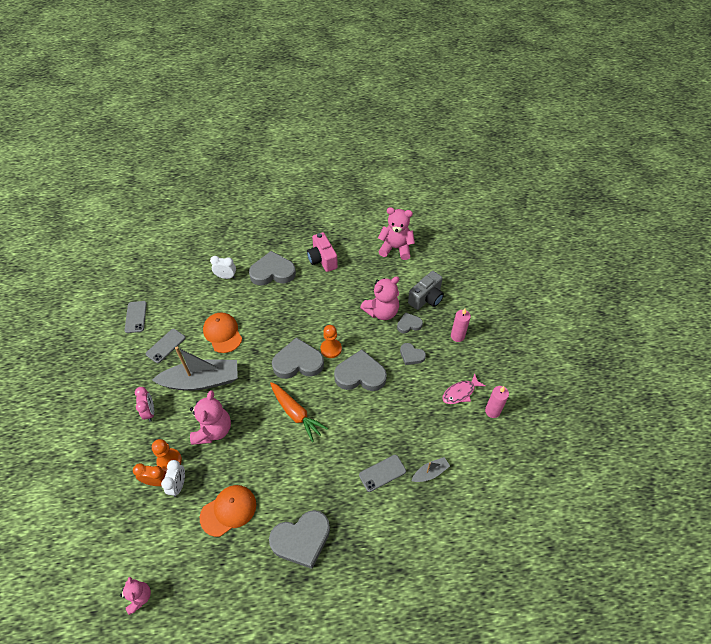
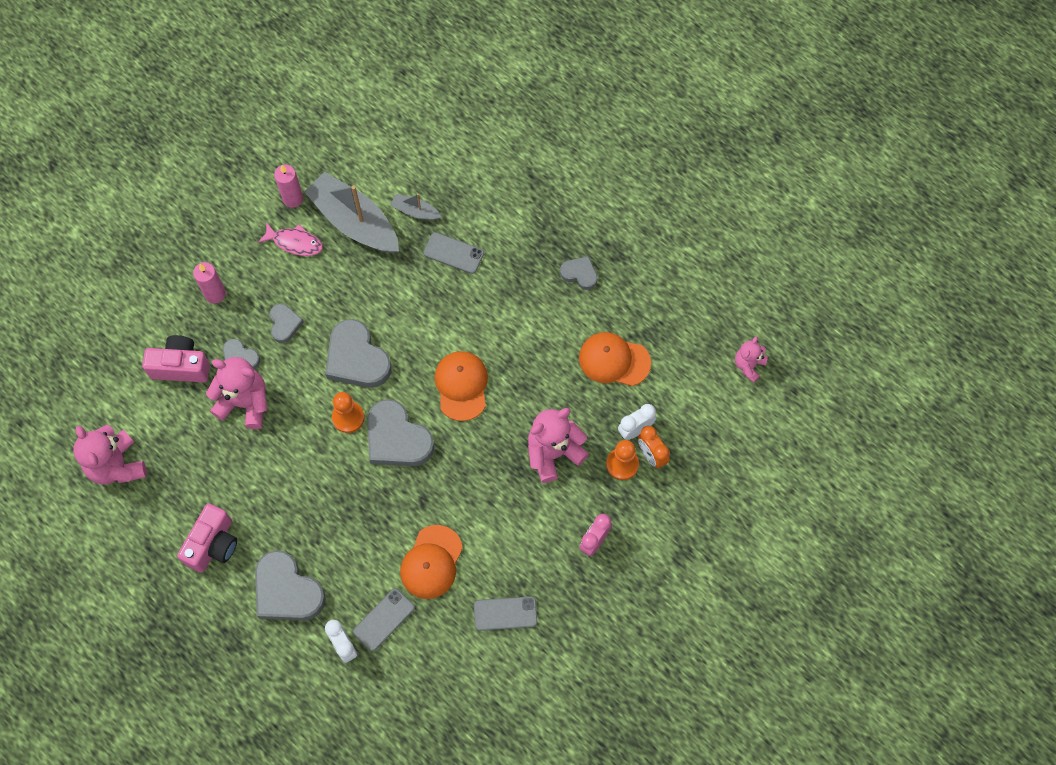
camera: 130 degrees left, 15 degrees up
(136, 317) = (500, 698): grey phone -> grey phone (384, 619)
(201, 381) = (511, 523): grey boat -> grey boat (354, 222)
(296, 413) = (461, 386): orange carrot -> orange cap
(301, 539) = (579, 274): grey heart -> grey heart, size x0.53
(426, 298) = (181, 366): grey camera -> pink camera

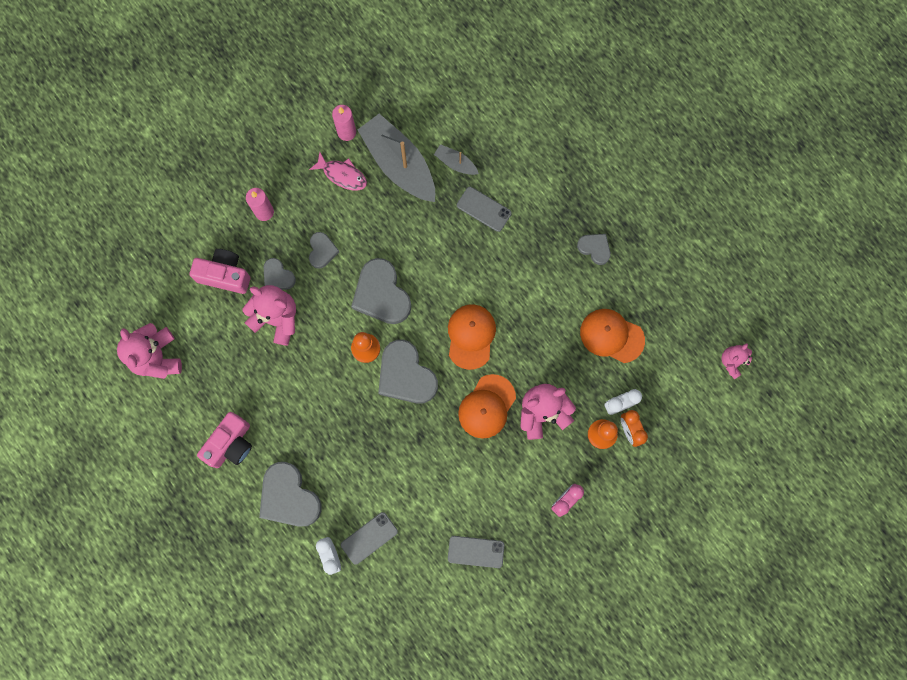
camera: 10 degrees right, 10 degrees up
(431, 562) = (418, 494): orange cap -> orange cap (487, 406)

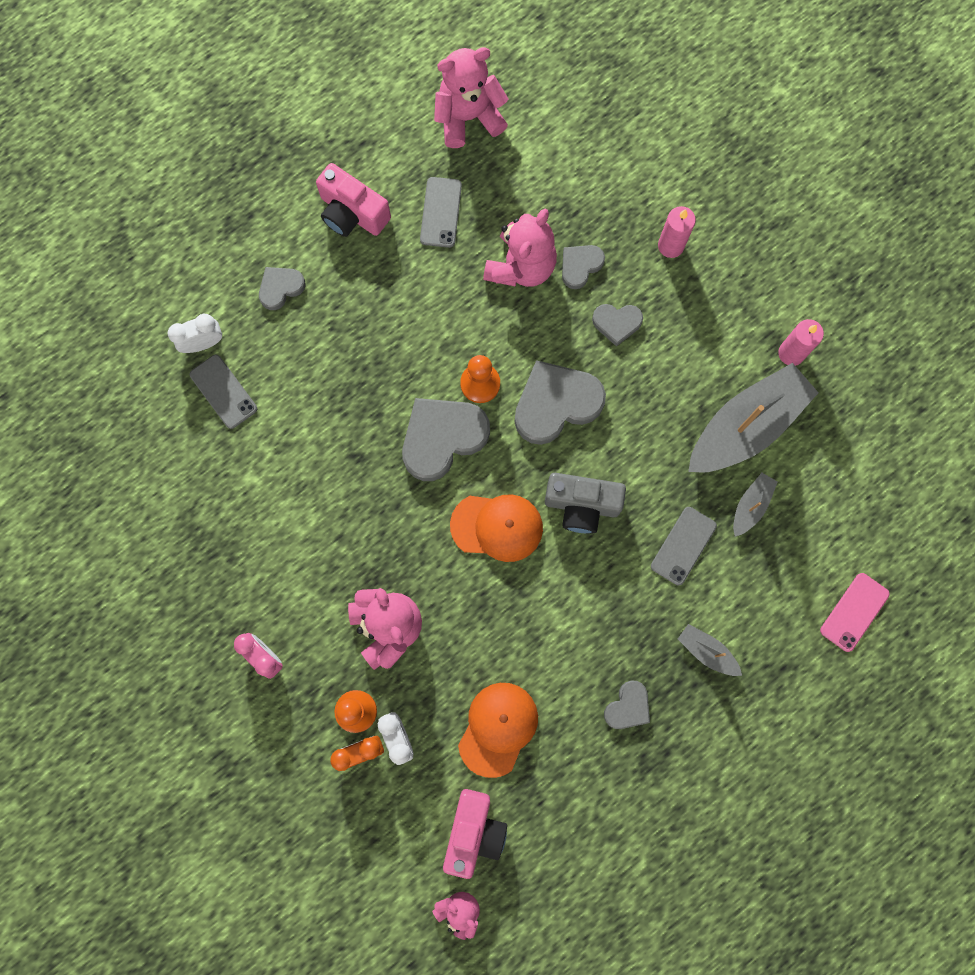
camera: 90 degrees right, 0 degrees up
(225, 275) = (580, 197): pink camera -> pink camera (473, 832)
(289, 497) = (280, 288): grey heart -> grey heart, size x0.53
(342, 175) = (727, 348): pink fish -> none
(455, 277) = (582, 505): none -> grey camera
(476, 551) = (199, 532): grey phone -> grey phone (440, 212)
(487, 406) = (397, 548): orange cap -> none
(528, 99) = (854, 612): none -> pink phone
(556, 195) = (707, 651): none -> grey boat

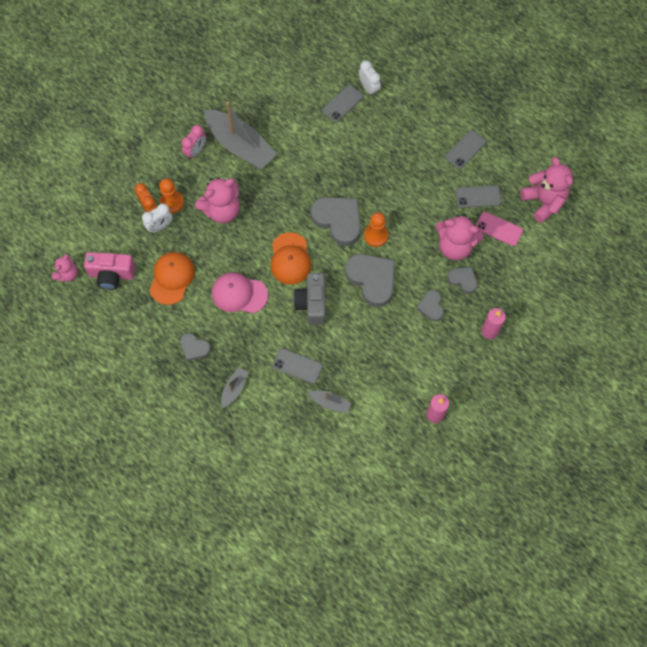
camera: 80 degrees right, 10 degrees down
(280, 288) = (410, 121): grey heart -> none
(352, 213) = (465, 149): pink camera -> grey phone
(498, 729) = (172, 278): orange cap -> orange cap turned 90 degrees counterclockwise
(545, 620) = (239, 294): none -> pink cap
(746, 426) = (381, 393): grey boat -> grey boat (240, 146)
(854, 612) = (273, 475): pink phone -> pink phone (499, 229)

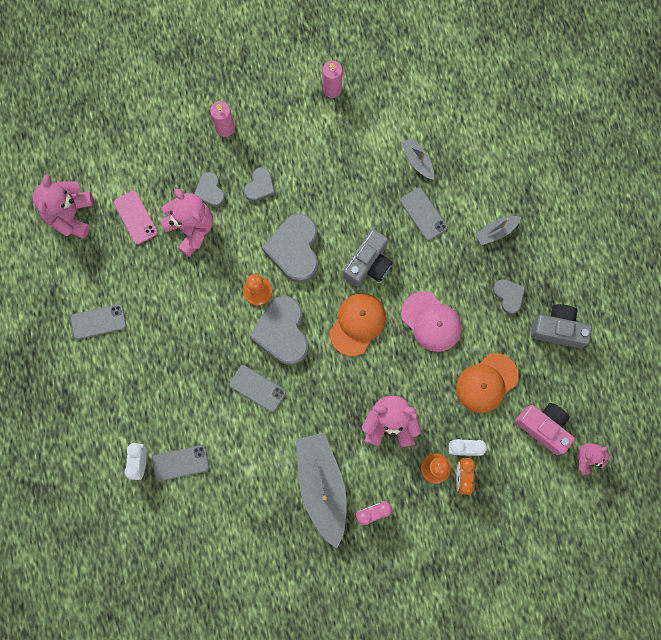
camera: 145 degrees left, 10 degrees up
(142, 347) = (558, 329): none -> grey camera
(478, 196) = (128, 263): grey phone -> grey phone (257, 388)

